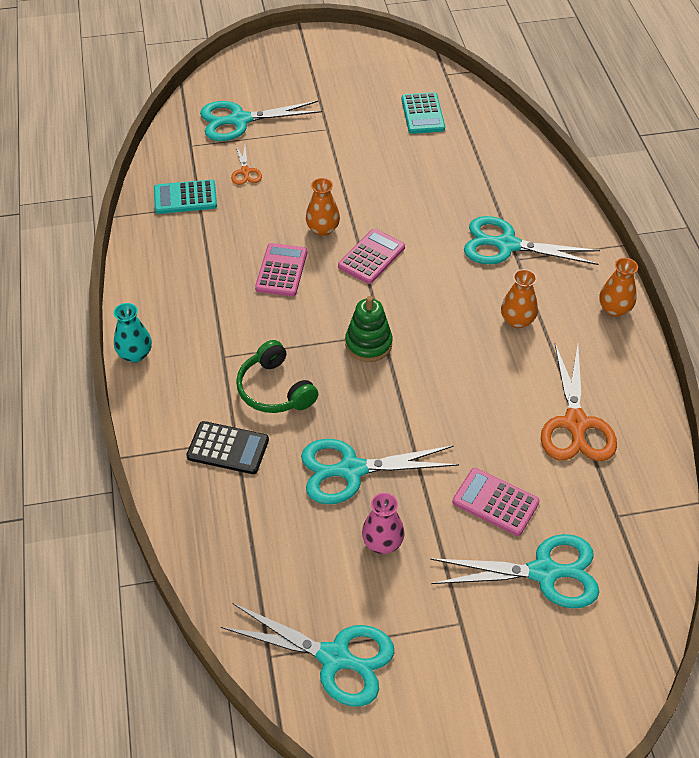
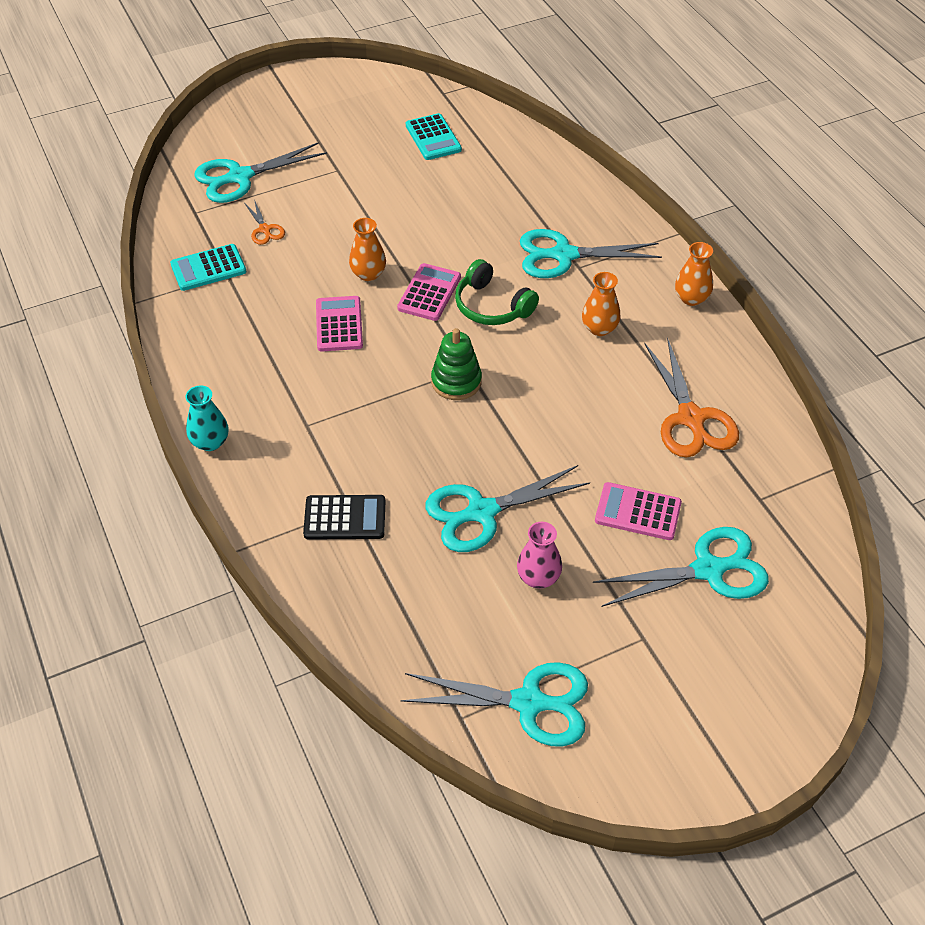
camera: 15 degrees left, 0 degrees up
(275, 389) = (374, 447): green headphones -> green headphones (492, 306)

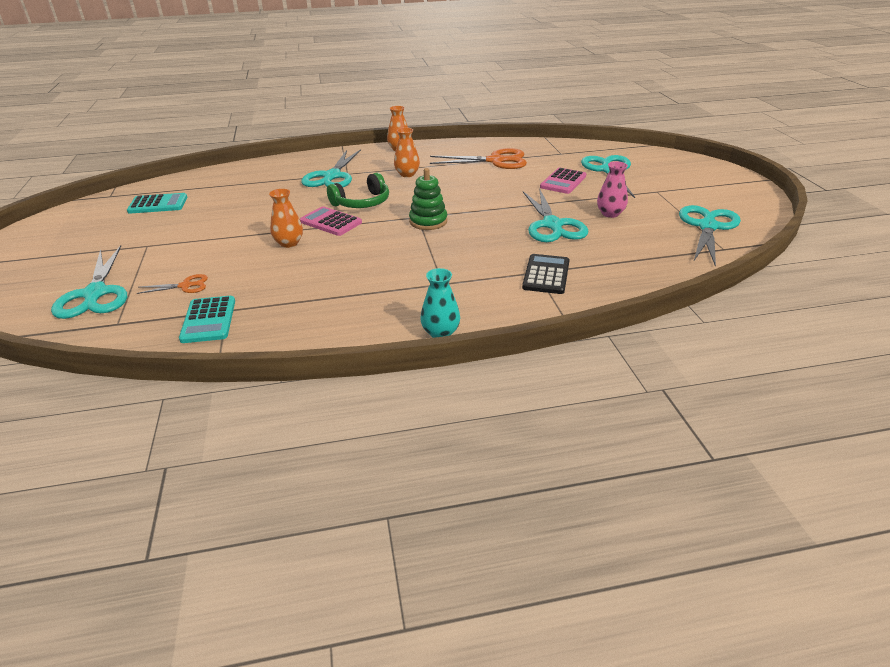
camera: 75 degrees left, 15 degrees down
(339, 324) = (337, 260): pink calculator -> none

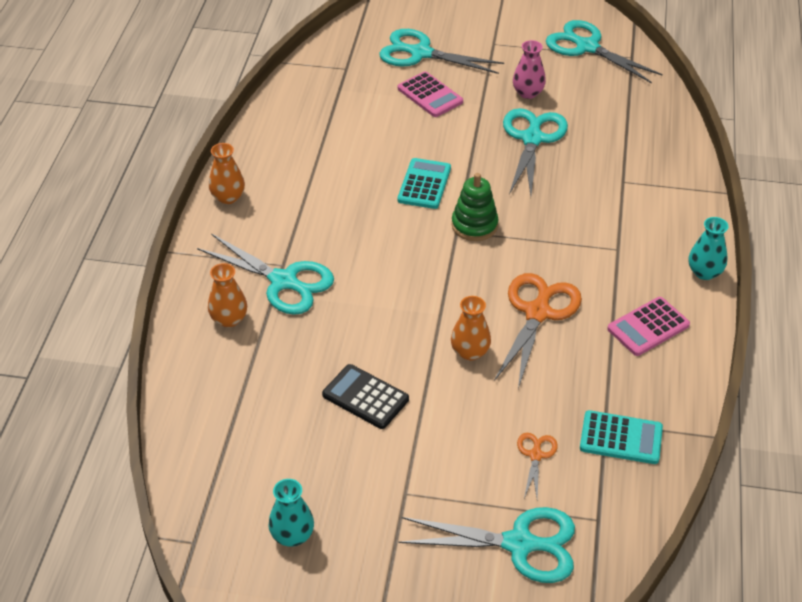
camera: 70 degrees left, 10 degrees up
(112, 219) = (292, 535): none -> turquoise vase
(158, 204) = (268, 480): turquoise calculator -> turquoise calculator (424, 184)
(331, 222) = (431, 306): pink calculator -> pink calculator (648, 327)
(362, 202) = (389, 269): green headphones -> none
(407, 174) = (324, 210): orange vase -> orange vase (229, 319)
(495, 161) = (332, 125): orange scissors -> orange scissors (537, 313)
(546, 275) = (631, 177): black calculator -> black calculator (365, 397)
(552, 225) = (532, 139): turquoise scissors -> turquoise scissors turned 90 degrees counterclockwise

